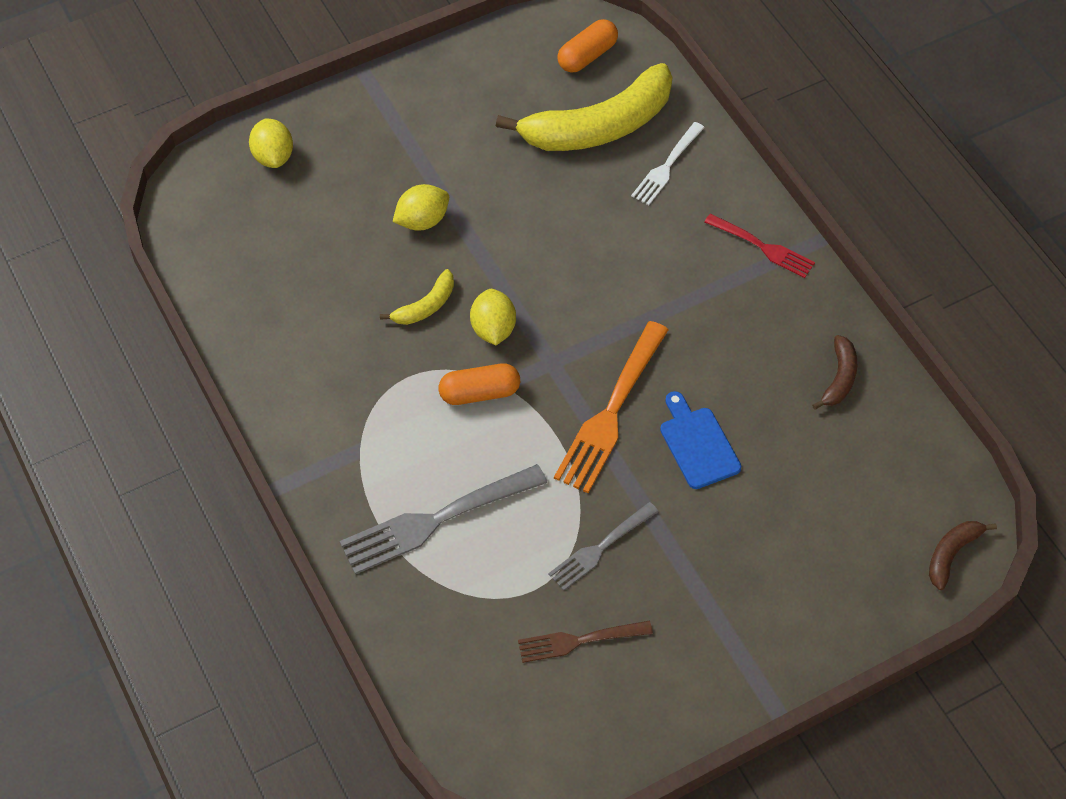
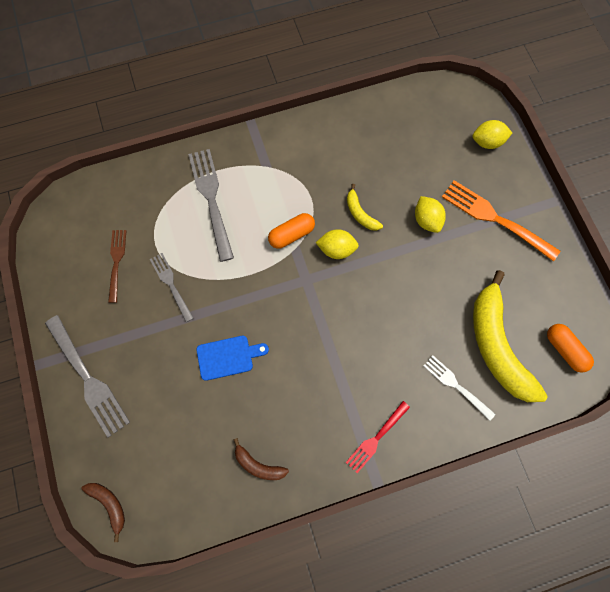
camera: 100 degrees right, 15 degrees up
(479, 393) = (291, 235): orange capsule -> orange capsule turned 60 degrees clockwise
(611, 411) = (263, 309): orange fork -> orange fork (496, 219)
(781, 634) = (87, 378): none -> grey fork

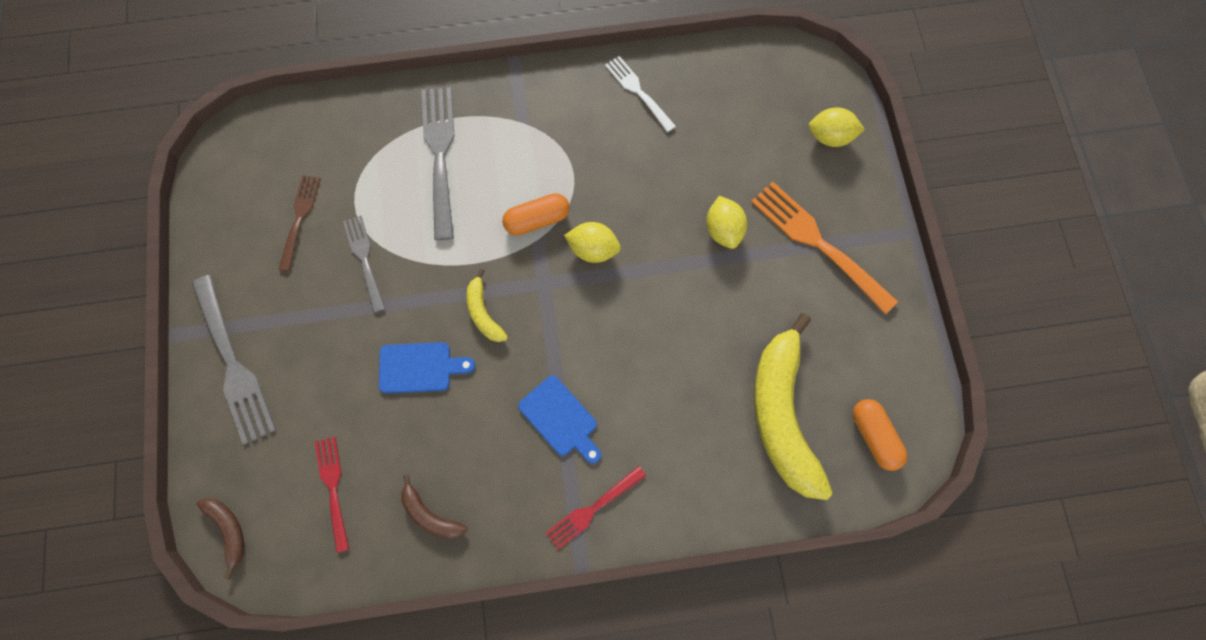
camera: 10 degrees right, 0 degrees up
(182, 458) = (333, 489): none -> red fork
(339, 376) = (560, 419): none -> blue cutting board
(360, 213) = (635, 206): yellow banana -> yellow banana (483, 313)
(456, 386) = (716, 459): white fork -> white fork (639, 92)

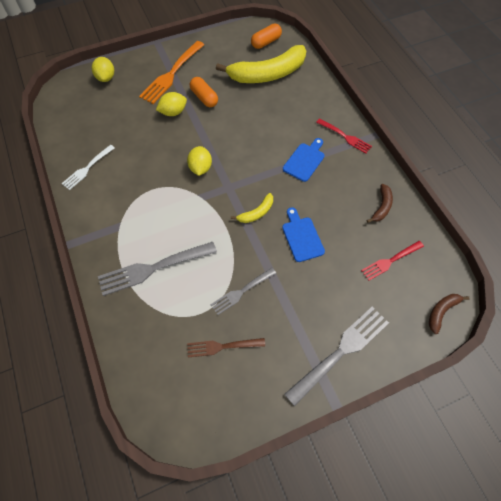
camera: 105 degrees left, 10 degrees down
(537, 220) = (188, 200): orange capsule -> orange capsule (204, 98)

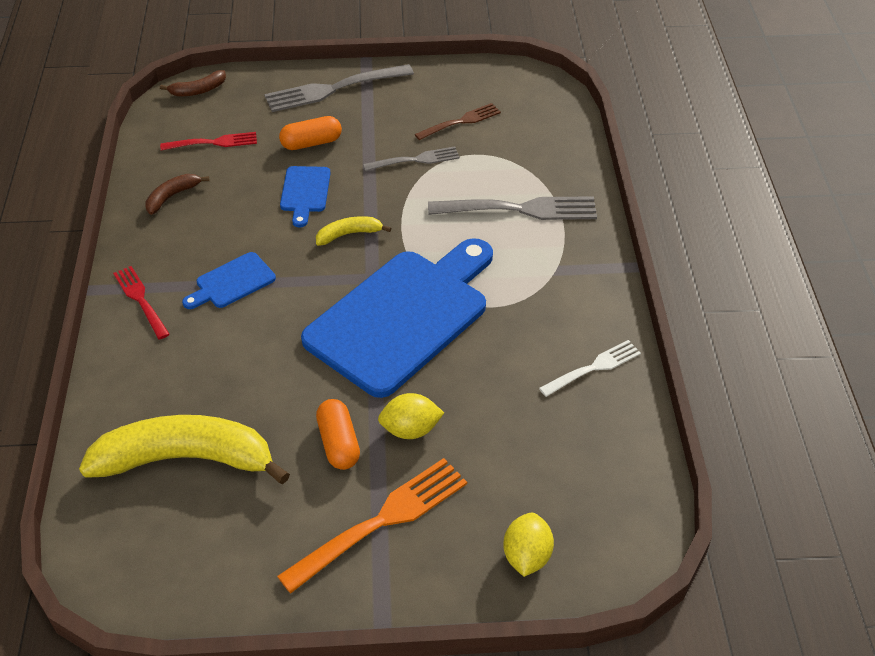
camera: 160 degrees left, 15 degrees down
(200, 168) = (403, 316): yellow lemon -> blue cutting board
(223, 346) = (460, 122): brown fork -> brown fork turned 45 degrees counterclockwise
(266, 42) = (136, 544): orange capsule -> orange capsule (311, 143)

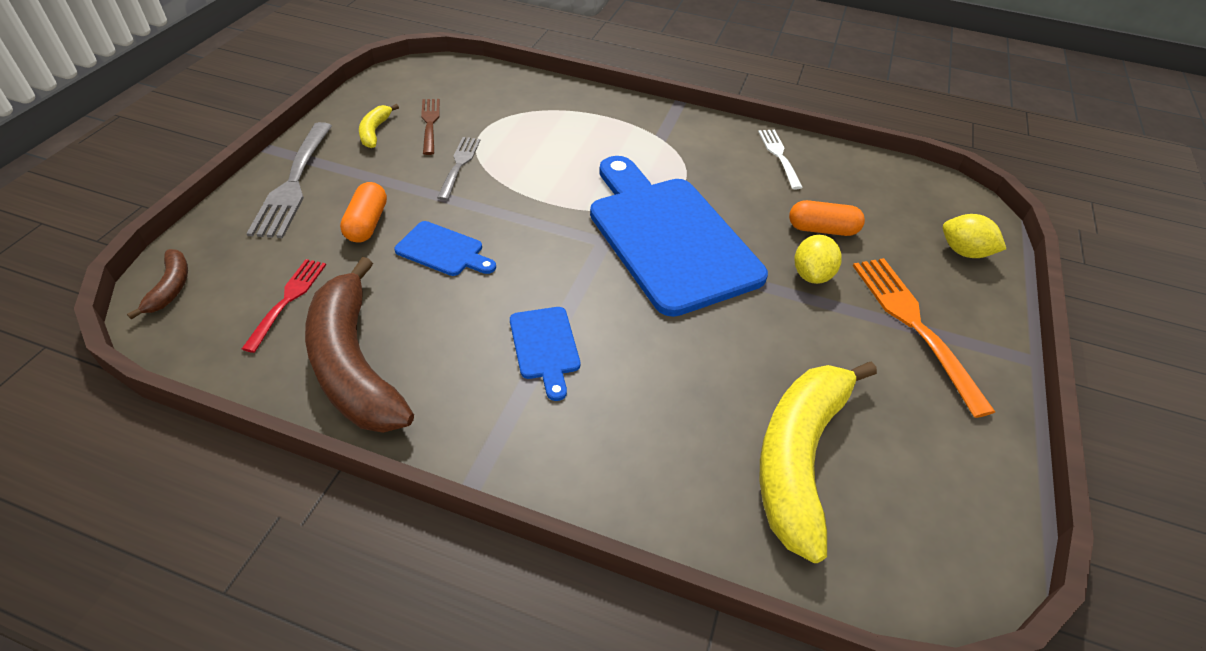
camera: 70 degrees left, 0 degrees up
(141, 300) = (523, 440): red fork -> none
(172, 196) = (354, 363): brown banana -> brown banana, size x2.24
(338, 443) = (813, 327): orange capsule -> orange capsule (822, 229)
(349, 234) = (532, 238): yellow banana -> yellow banana (375, 131)
(518, 209) = (575, 132): grey fork -> none

